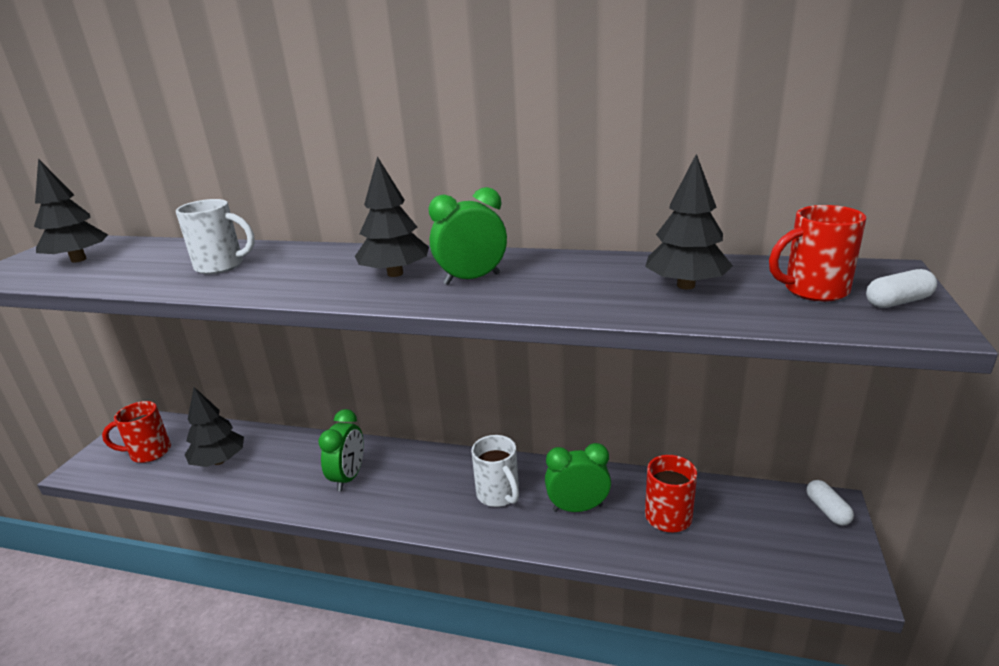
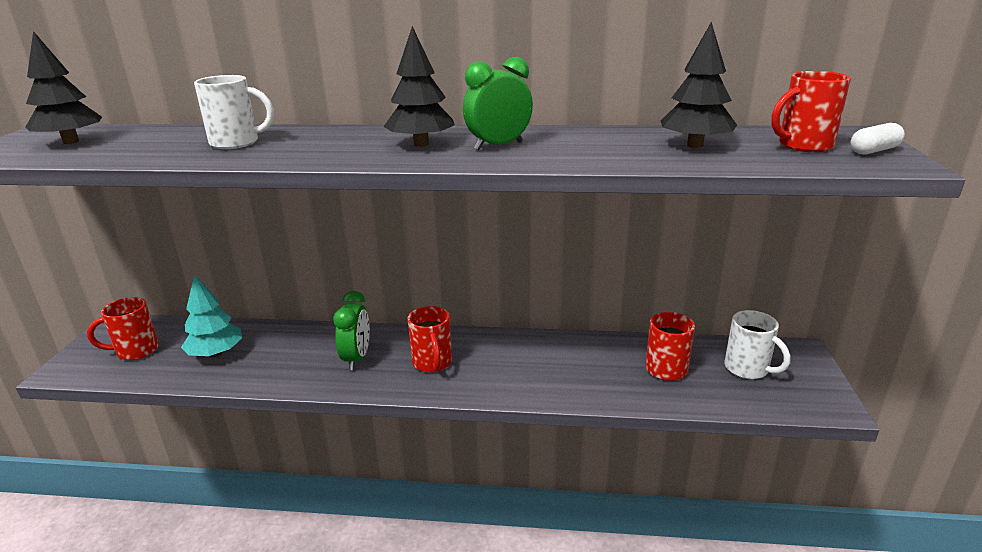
camera: 10 degrees left, 0 degrees up
(219, 461) = (216, 353): black tree -> turquoise tree
(422, 488) = (432, 363): none -> red mug
(498, 495) = (508, 363): white mug -> white mug (748, 369)
(577, 508) = (584, 368): green clock -> none
(827, 510) = (798, 355): white capsule -> none

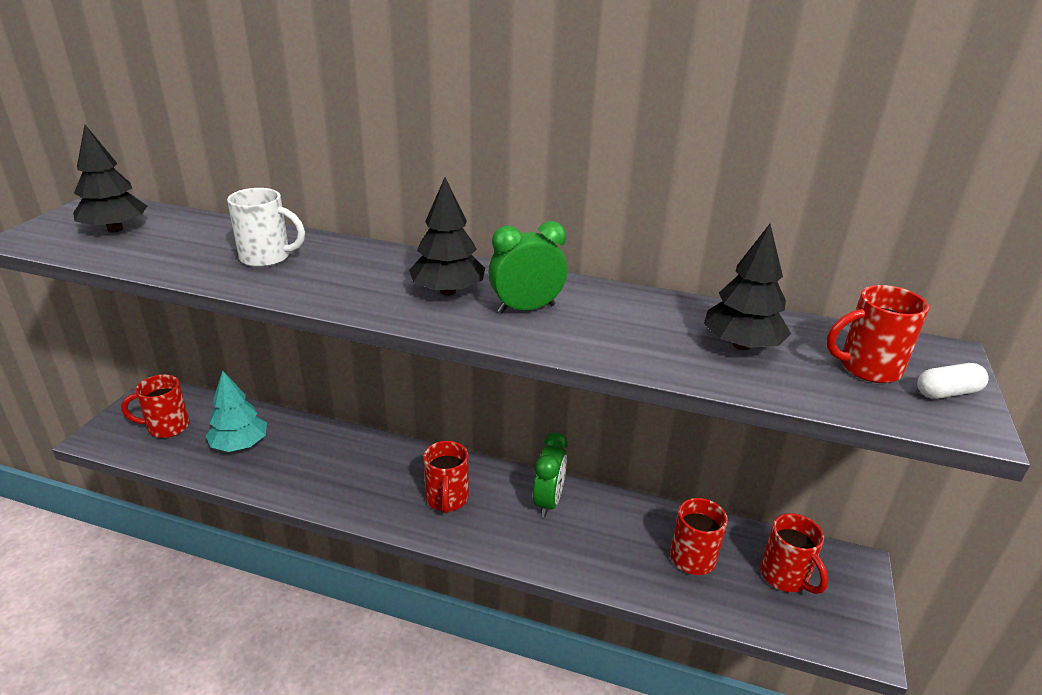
camera: 10 degrees right, 5 degrees up
(357, 358) = (373, 478): green clock -> green clock (548, 501)
(748, 369) = (785, 577): white mug -> red mug

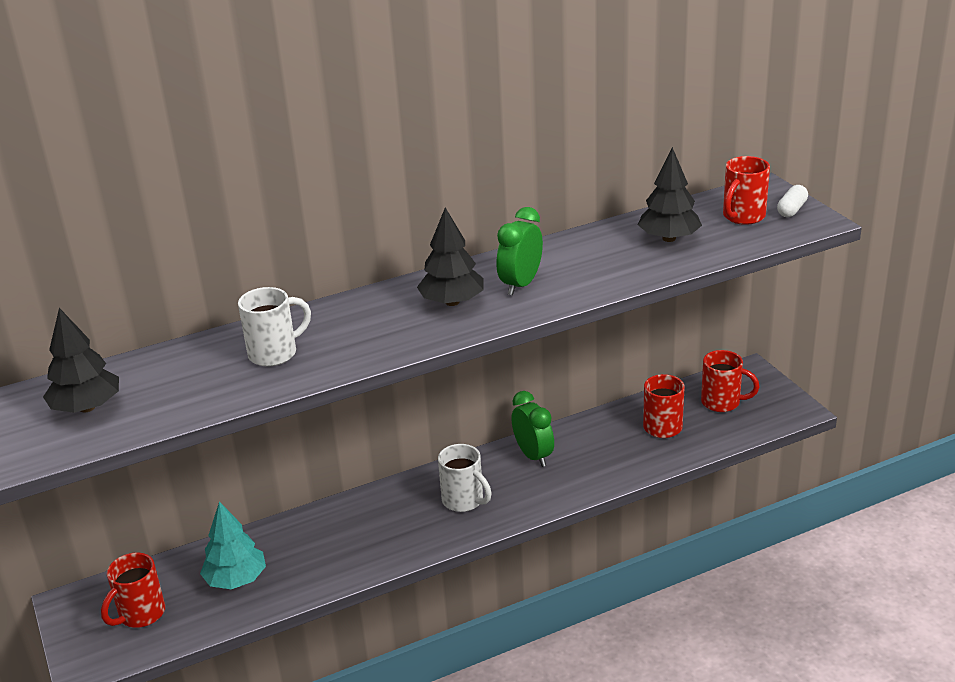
camera: 40 degrees left, 0 degrees up
(447, 499) = (464, 501): red mug -> white mug

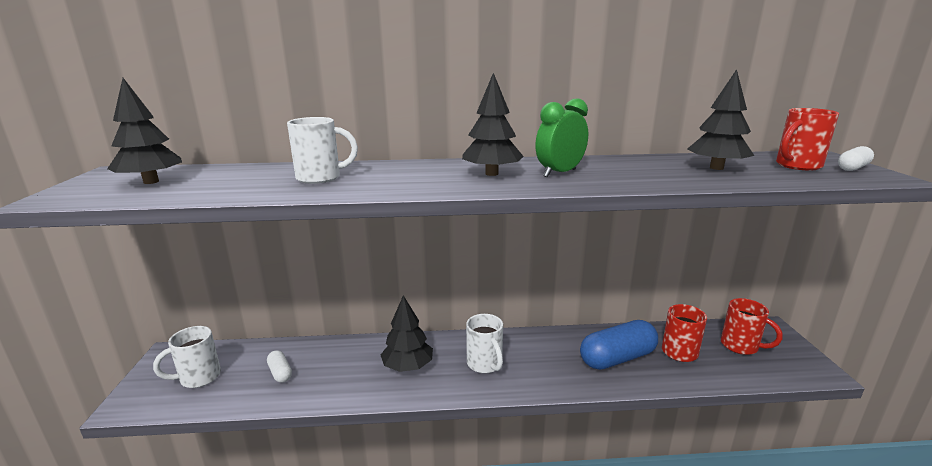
camera: 20 degrees right, 10 degrees down
(140, 614) = (198, 377): red mug -> white mug
(236, 579) = (280, 373): turquoise tree -> white capsule
(379, 529) = (407, 366): none -> black tree
(533, 455) = (558, 345): green clock -> none
(601, 453) = (617, 358): none -> blue capsule

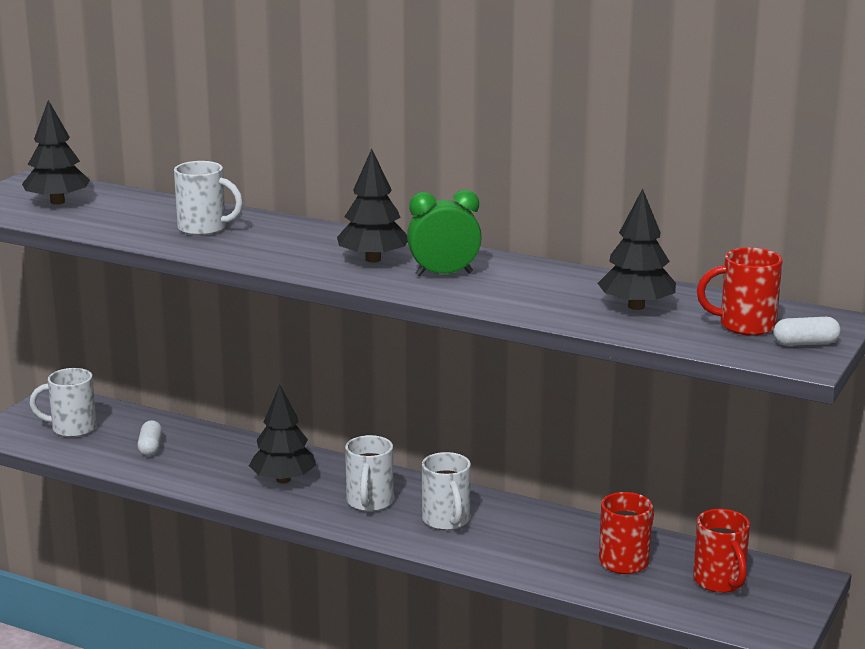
camera: 30 degrees right, 0 degrees up
(548, 360) = (446, 521): none -> white mug
(617, 358) = (533, 544): blue capsule -> none

